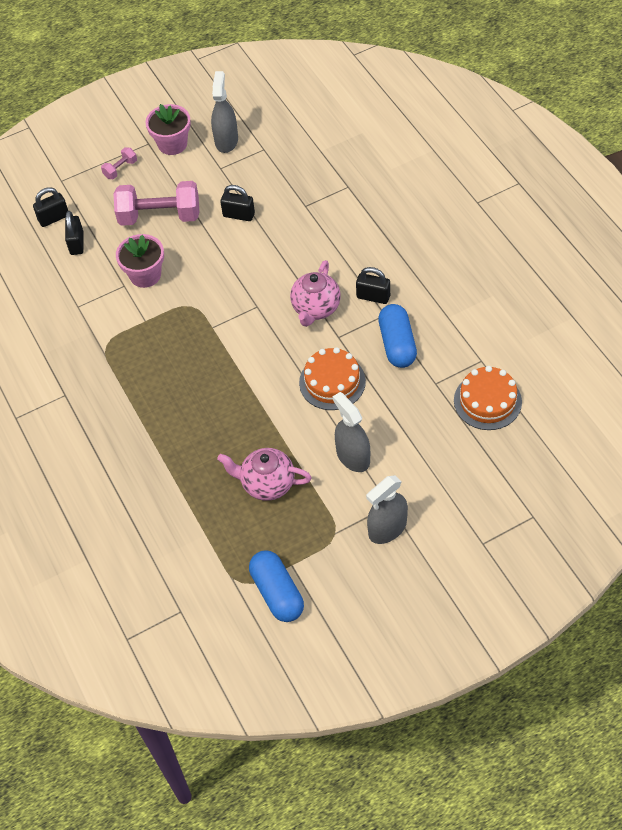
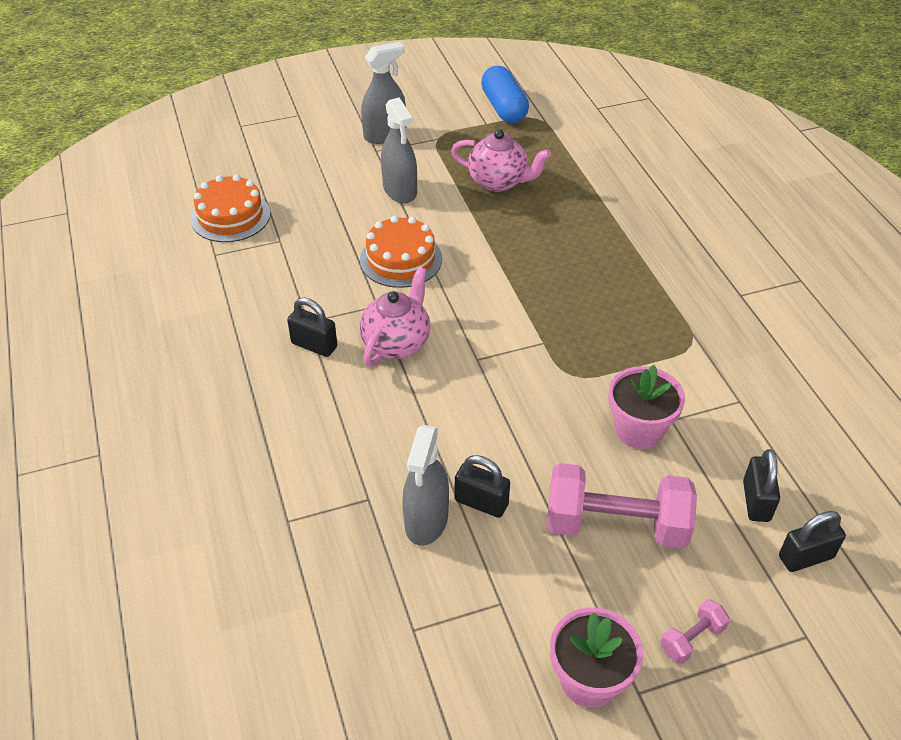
camera: 175 degrees left, 10 degrees down
(226, 141) = (481, 665): grey spray bottle -> grey spray bottle (426, 520)
(397, 344) = (306, 286): blue capsule -> none

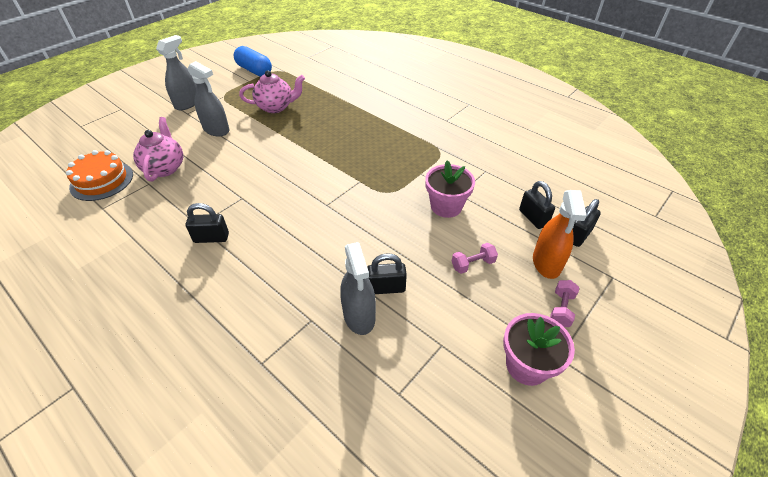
camera: 30 degrees left, 0 degrees up
(397, 343) = (268, 215): pink teapot -> pink teapot (165, 168)
(401, 259) = (241, 166): orange cake -> none
(616, 525) = (473, 264): pink dumbbell -> pink dumbbell, size x0.45
(722, 571) = (546, 263): none -> orange spray bottle

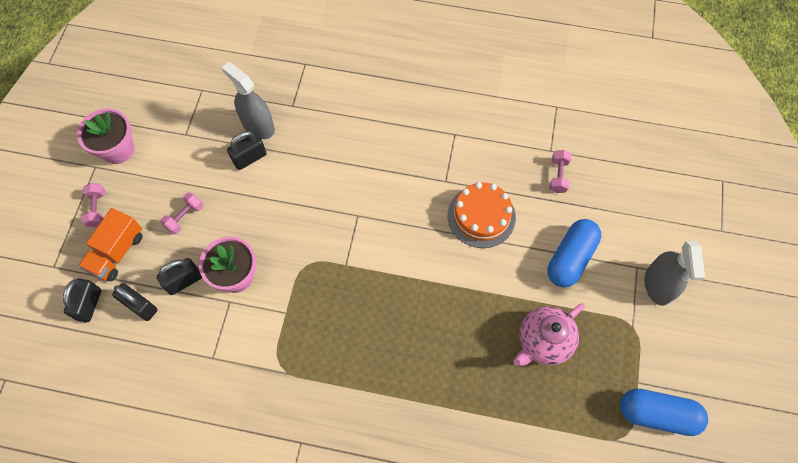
camera: 150 degrees right, 20 degrees up
(102, 181) = (597, 130): orange cake -> orange cake (481, 216)
(165, 168) = (558, 176): pink teapot -> pink dumbbell
(211, 238) = (430, 128): black padlock -> black padlock (184, 281)
(216, 130) = (570, 258): grey spray bottle -> blue capsule
(546, 263) = (117, 252): orange spray bottle -> orange truck

